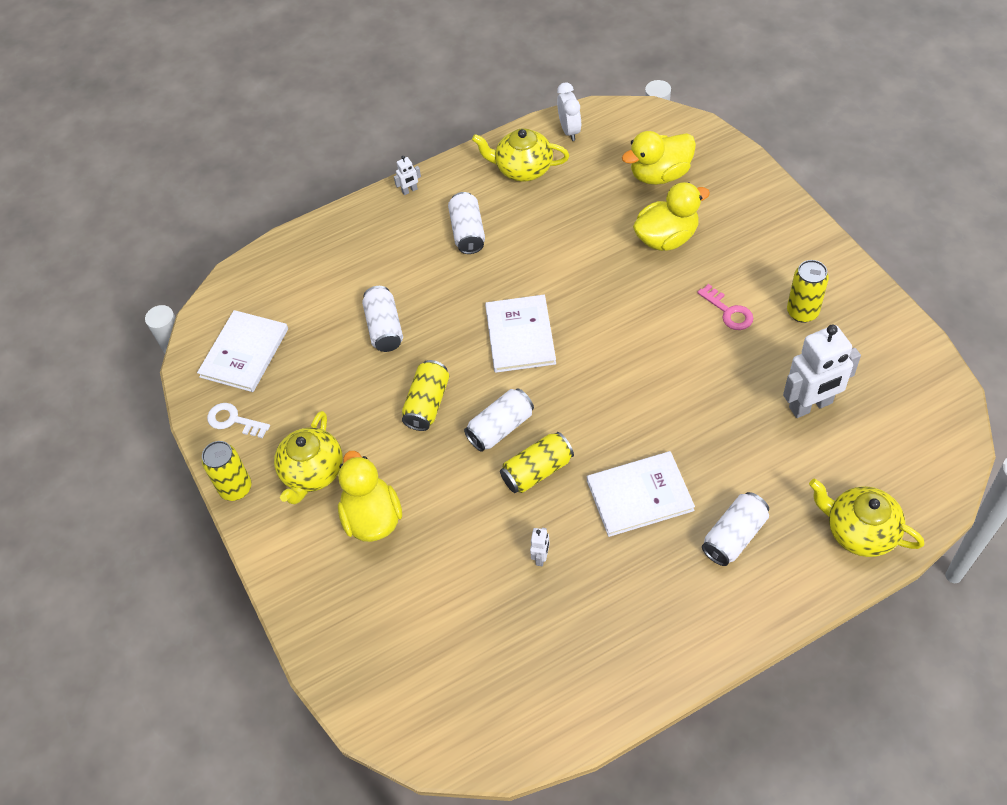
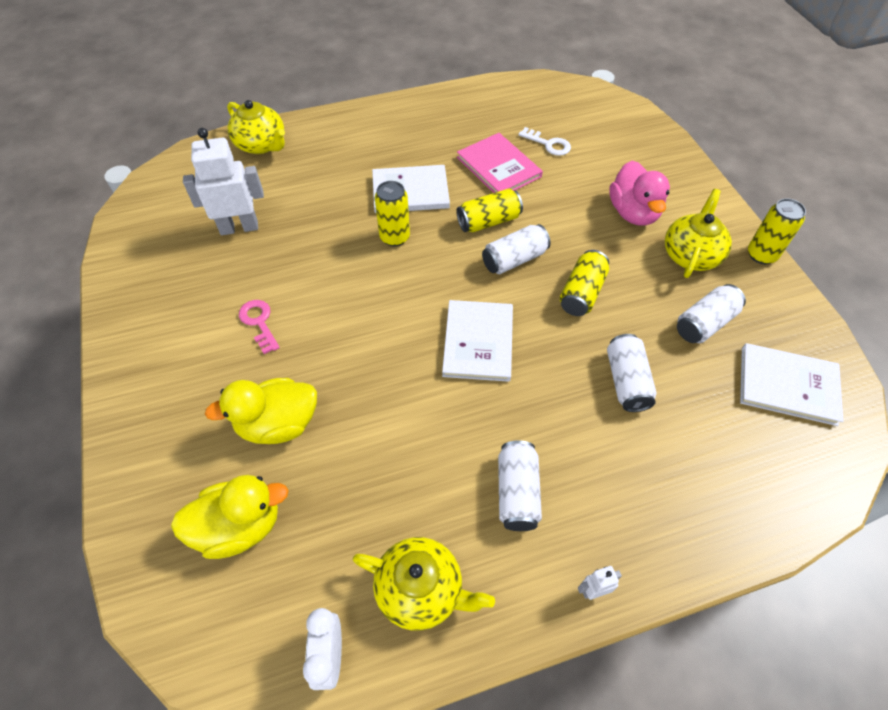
camera: 175 degrees left, 0 degrees up
(233, 420) = (780, 314): white key -> white key (548, 144)
(244, 353) = (787, 385): white book -> white book turned 75 degrees clockwise
(372, 518) = (633, 213): yellow duck -> pink duck
(541, 557) = (499, 167): white robot -> pink book
(734, 536) = (351, 156): white can -> white can (704, 323)
(802, 312) = (190, 307): yellow can -> yellow can (394, 237)

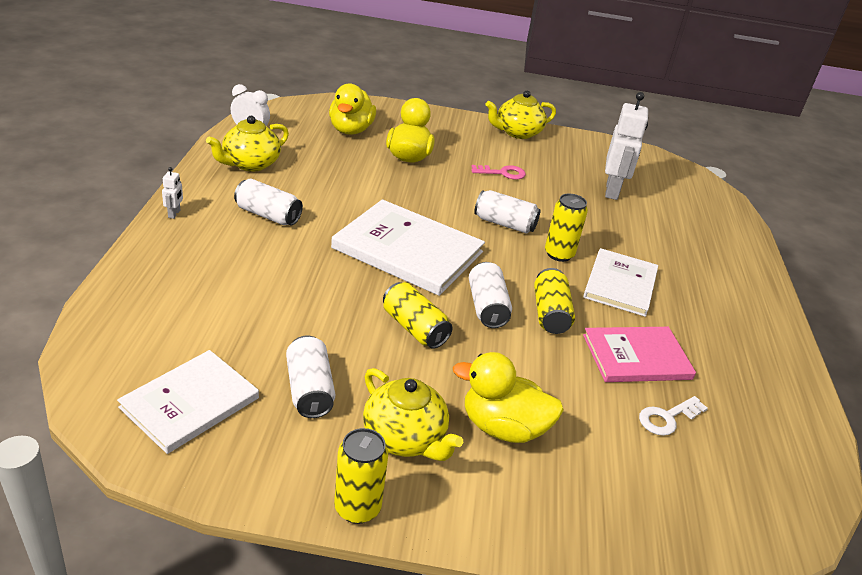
camera: 110 degrees right, 20 degrees down
(261, 145) = (725, 228): yellow teapot -> yellow teapot (517, 132)
(478, 342) = (407, 250): white book -> white book, size x1.51
(626, 381) = (299, 305): white can -> white can (504, 224)
(633, 213) = (503, 428): pink duck -> yellow duck

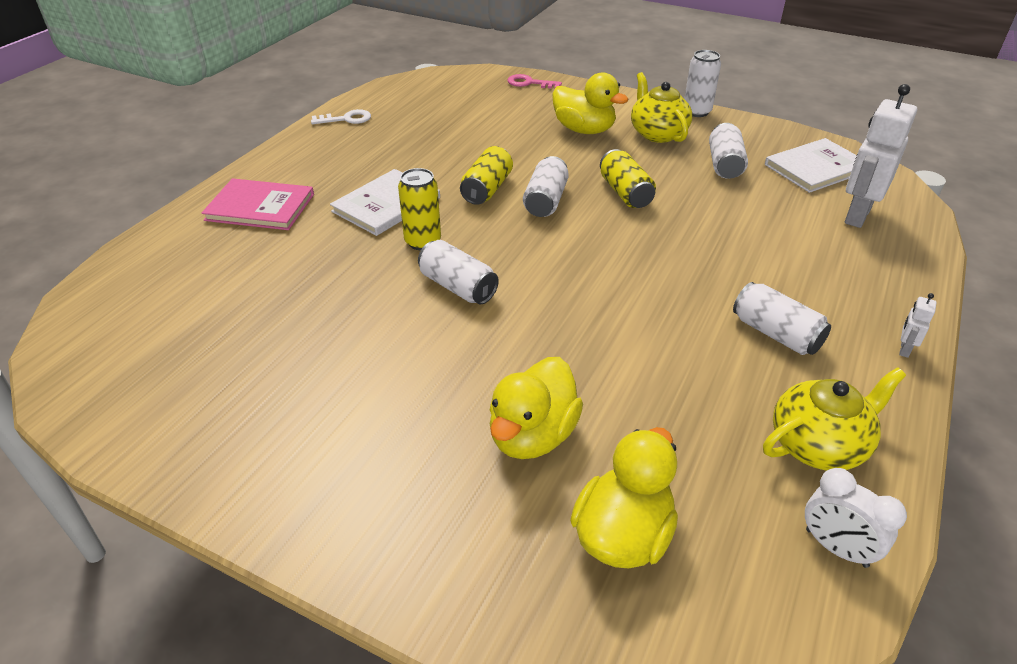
camera: 155 degrees left, 5 degrees up
(357, 508) = (696, 112): yellow can -> white can
(407, 250) = (602, 266): white book -> none
(502, 173) = (389, 378): pink key -> pink key (529, 83)
(517, 132) = (265, 491): yellow teapot -> none
(612, 191) = (244, 323): white robot -> white robot (857, 215)
(636, 357) = (439, 152): pink book -> pink book (260, 207)
(667, 418) = (457, 120): white key -> white key (346, 119)

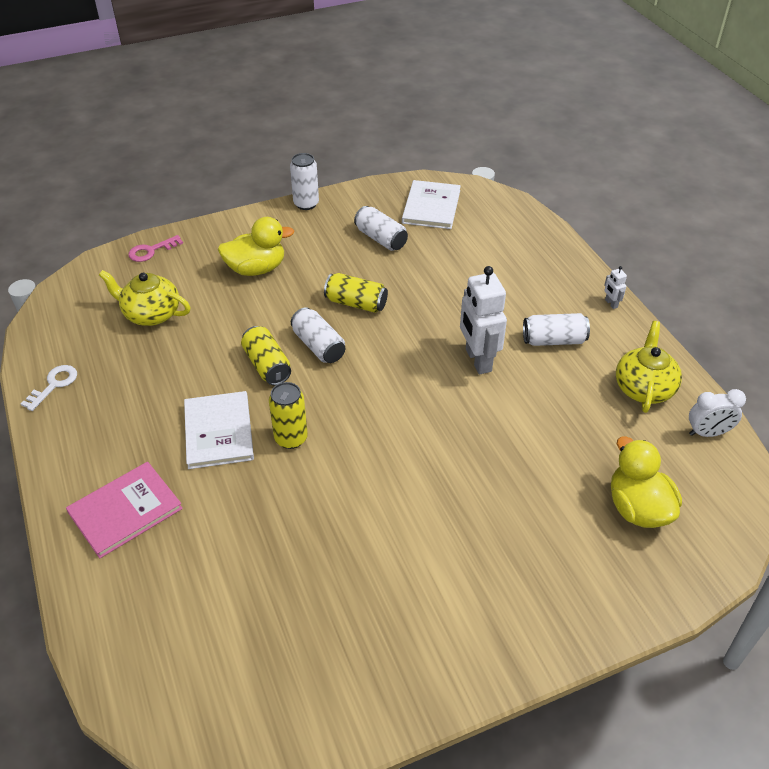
camera: 50 degrees left, 5 degrees up
(458, 287) = (364, 450): white can -> none
(532, 435) = (535, 500): yellow duck -> none
(657, 133) = (308, 240): yellow teapot -> yellow teapot (151, 314)
(857, 215) = (493, 229): white robot -> white robot (477, 360)

